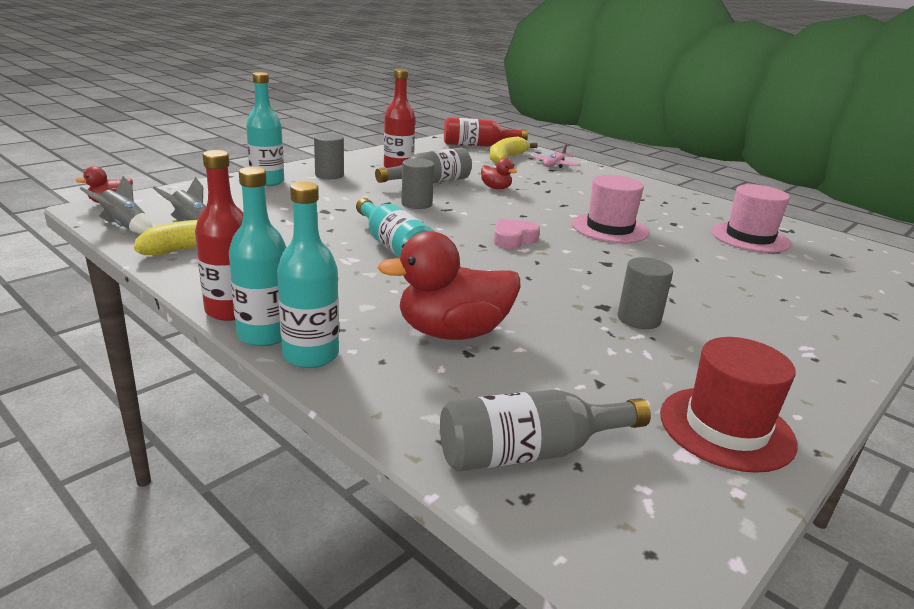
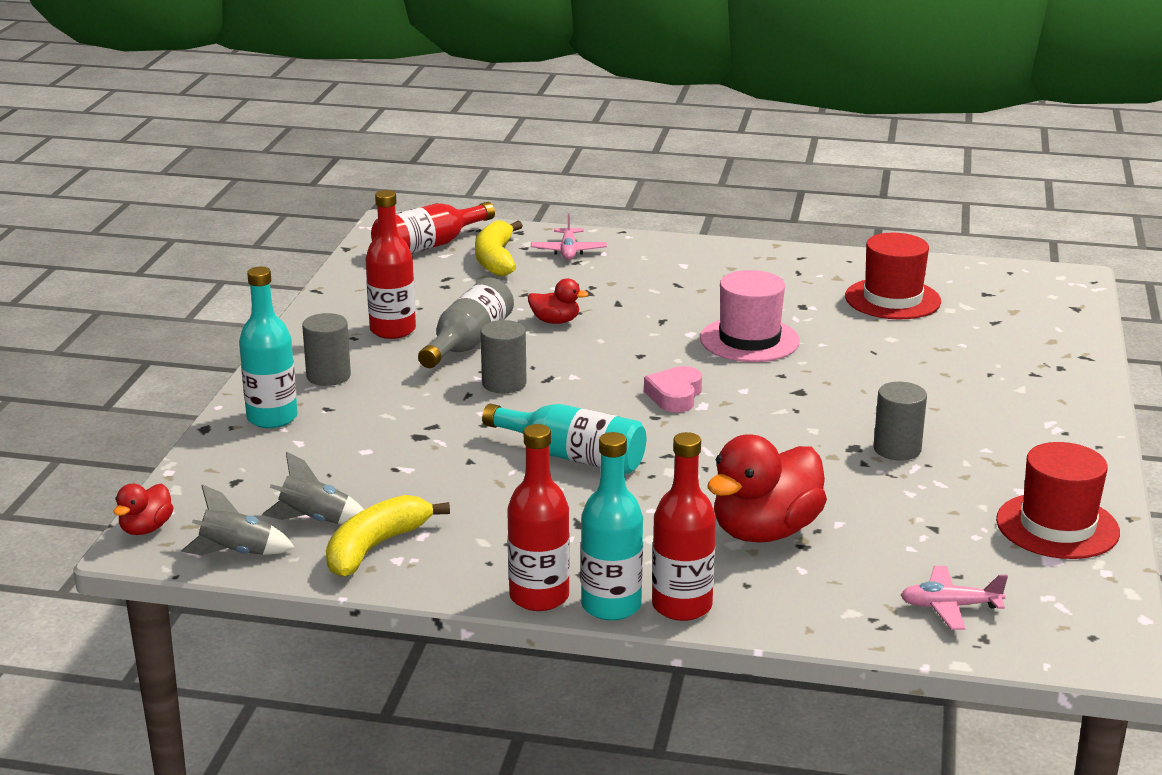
camera: 30 degrees left, 0 degrees up
(311, 355) = (682, 606): turquoise bottle -> red bottle
(529, 452) = (949, 606): grey bottle -> pink plane
(749, 237) = (892, 299): pink hat -> red hat

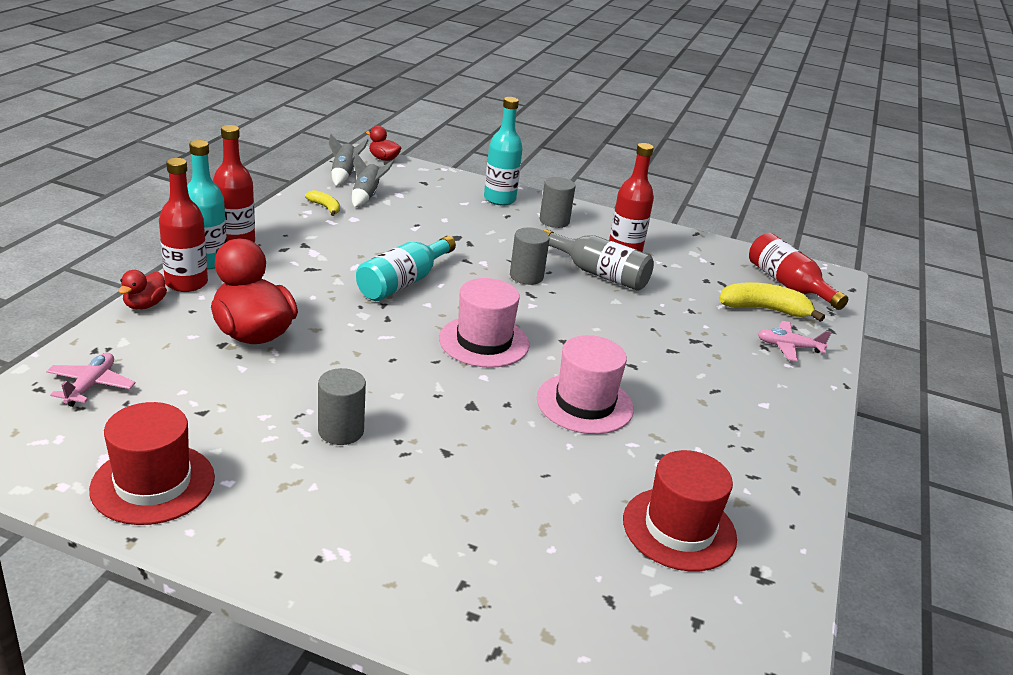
camera: 95 degrees right, 5 degrees up
(375, 547) = (325, 207): yellow banana -> yellow banana, size x0.54
(555, 321) = (635, 315): red duck -> red duck (145, 305)
(675, 395) = (484, 341): pink heart -> pink hat

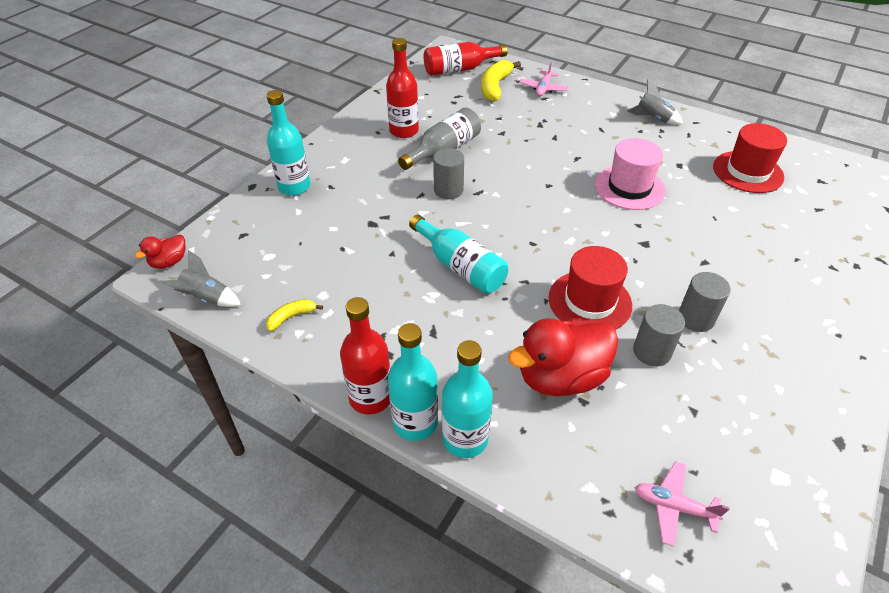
camera: 75 degrees left, 15 degrees up
(145, 305) = (514, 475): red duck -> none
(153, 483) = (798, 439): red hat -> red hat (590, 301)
(186, 283) = (465, 439): red bottle -> turquoise bottle
(366, 196) = (269, 282): grey rocket -> grey rocket (653, 119)
(484, 341) = (555, 227): pink hat -> none
(554, 221) = (346, 160): grey cylinder -> grey cylinder (652, 351)

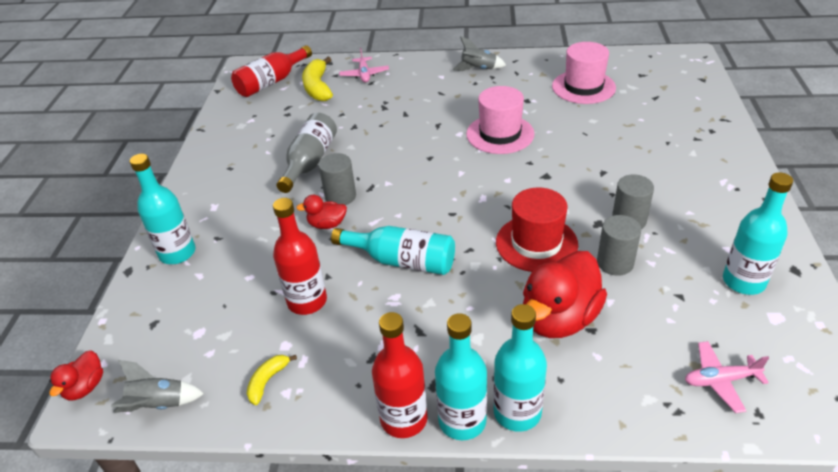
camera: 25 degrees left, 5 degrees down
(404, 131) = (256, 157): red bottle -> red bottle (307, 301)
(421, 210) = (327, 224): none -> red duck
(747, 172) = (583, 87): red hat -> pink hat
(772, 427) = (743, 281): none -> turquoise bottle

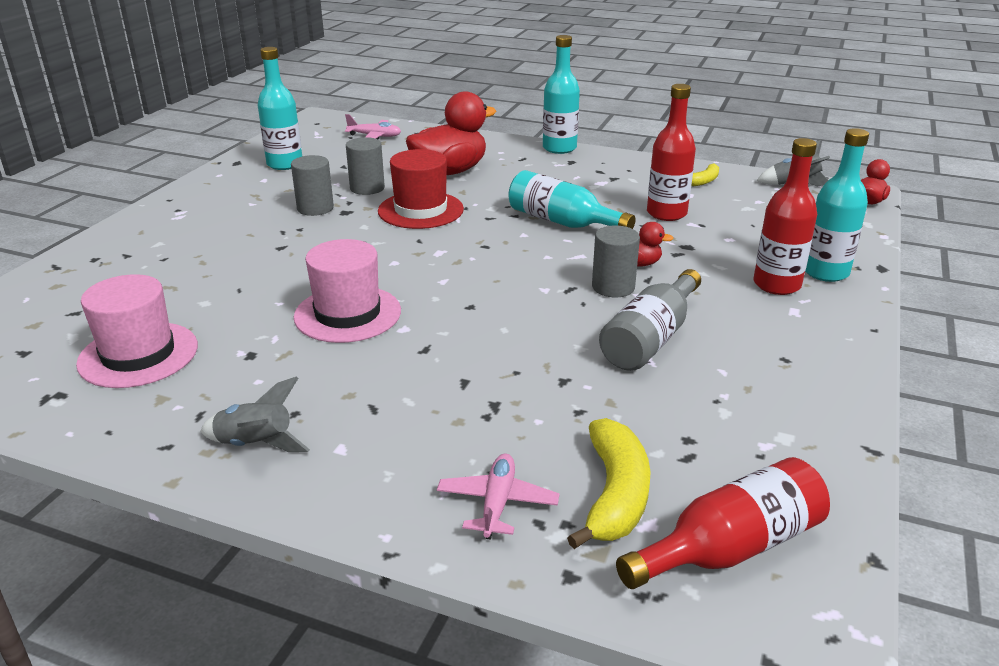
camera: 165 degrees left, 10 degrees down
(404, 419) = (599, 154): red bottle -> red bottle (776, 285)
(517, 412) = (520, 146): turquoise bottle -> none

